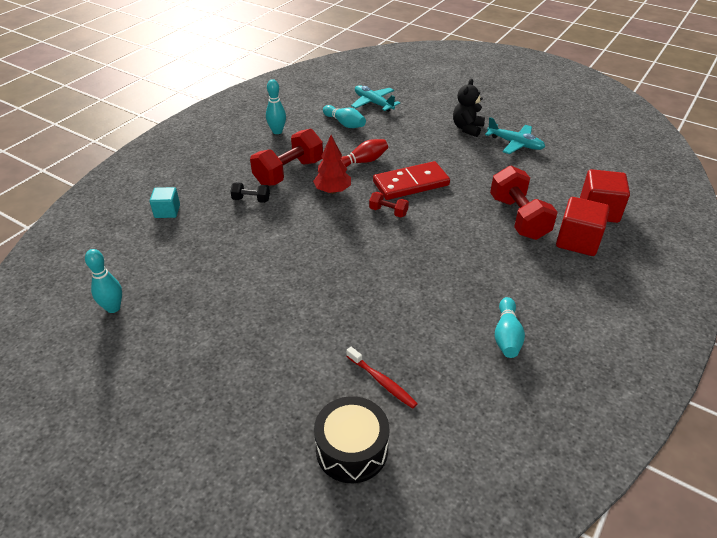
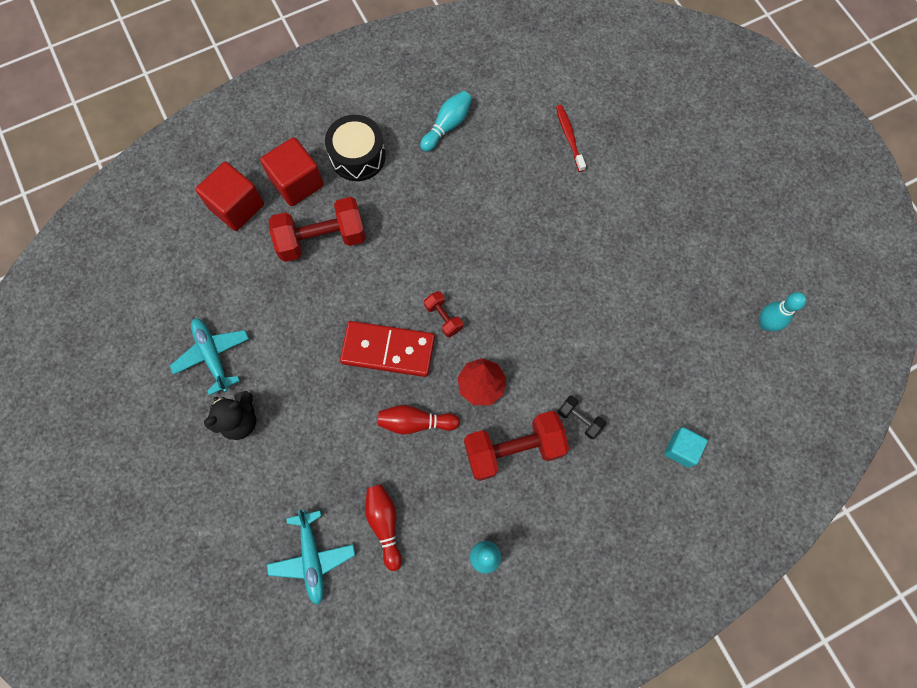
camera: 150 degrees left, 30 degrees up
(345, 124) = (385, 524): turquoise bowling pin -> red bowling pin
(352, 449) = (619, 101): black drum -> black drum (357, 156)
(518, 218) = (322, 239): red dumbbell -> red dumbbell turned 60 degrees clockwise

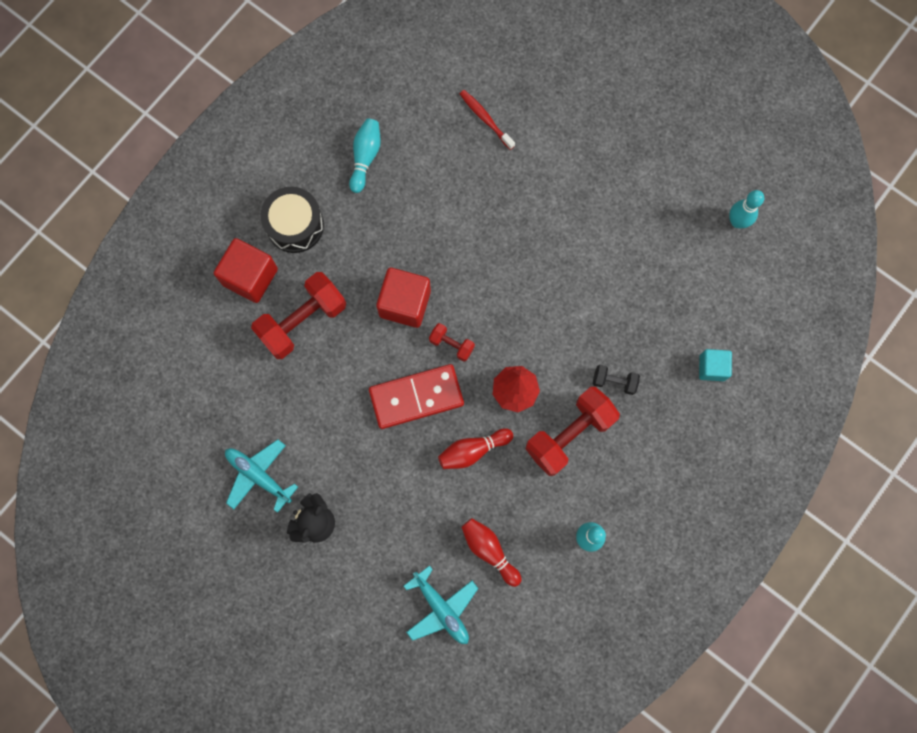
camera: 25 degrees left, 5 degrees up
(237, 206) = (205, 326): red cube -> red cube (405, 303)

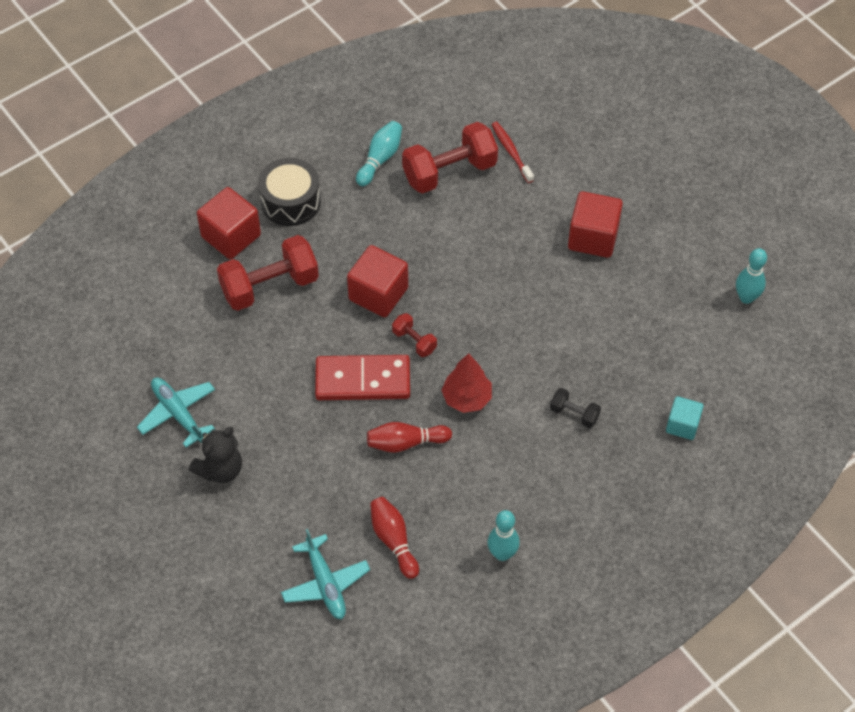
camera: 15 degrees right, 20 degrees down
(569, 434) = (512, 452): red dumbbell -> red dumbbell (449, 172)
(584, 193) = (593, 237): none -> red cube

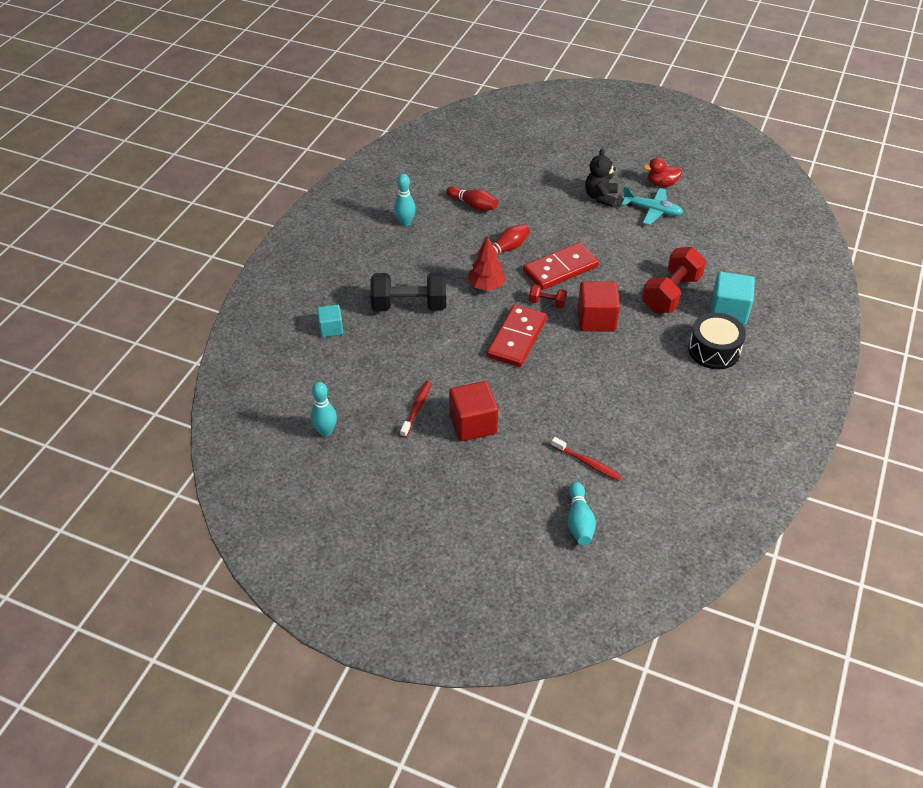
camera: 150 degrees right, 10 degrees down
(123, 452) = (661, 184): none -> red duck
(231, 236) = (728, 311): red cube -> turquoise cube
(325, 583) = (495, 175): turquoise plane -> none
(380, 159) = (682, 409): turquoise bowling pin -> turquoise bowling pin (579, 521)
(449, 172) = (621, 424): red dumbbell -> none
(481, 312) = (517, 338): none -> red domino
(574, 414) = (409, 306): black dumbbell -> black dumbbell, size x2.07
(640, 280) = (416, 408): none -> red toothbrush

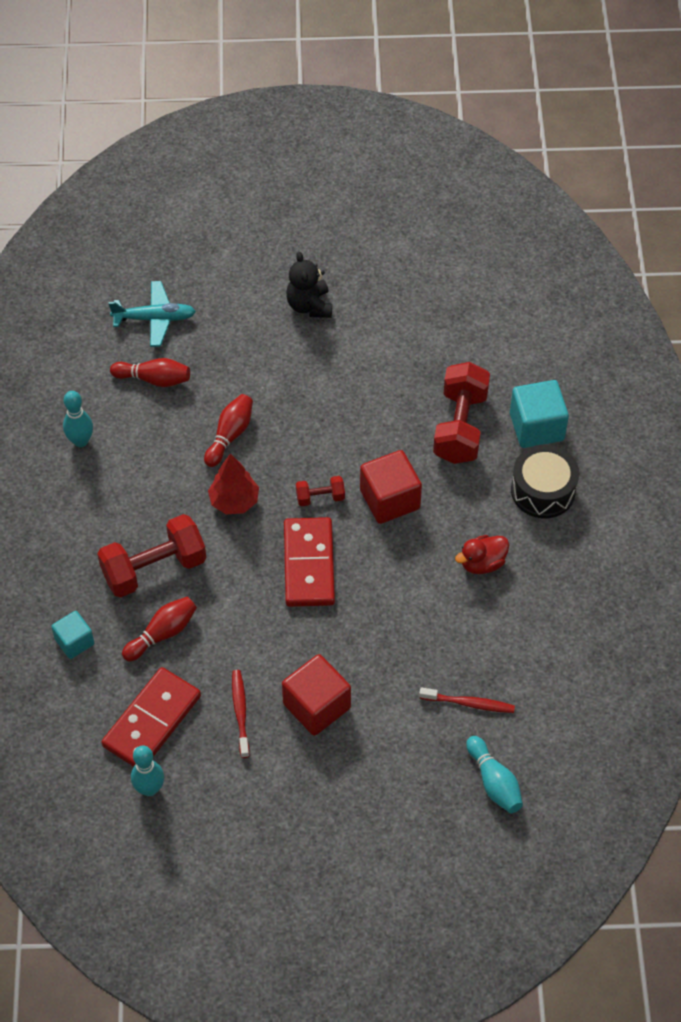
camera: 25 degrees left, 10 degrees up
(392, 344) = (162, 633): none -> red bowling pin
(409, 306) = (154, 568): black dumbbell -> red dumbbell
(560, 269) = (312, 439): red domino -> red domino (151, 721)
(652, 211) = (383, 304): turquoise plane -> turquoise plane (155, 319)
(661, 184) = (376, 255): red duck -> red duck (482, 563)

